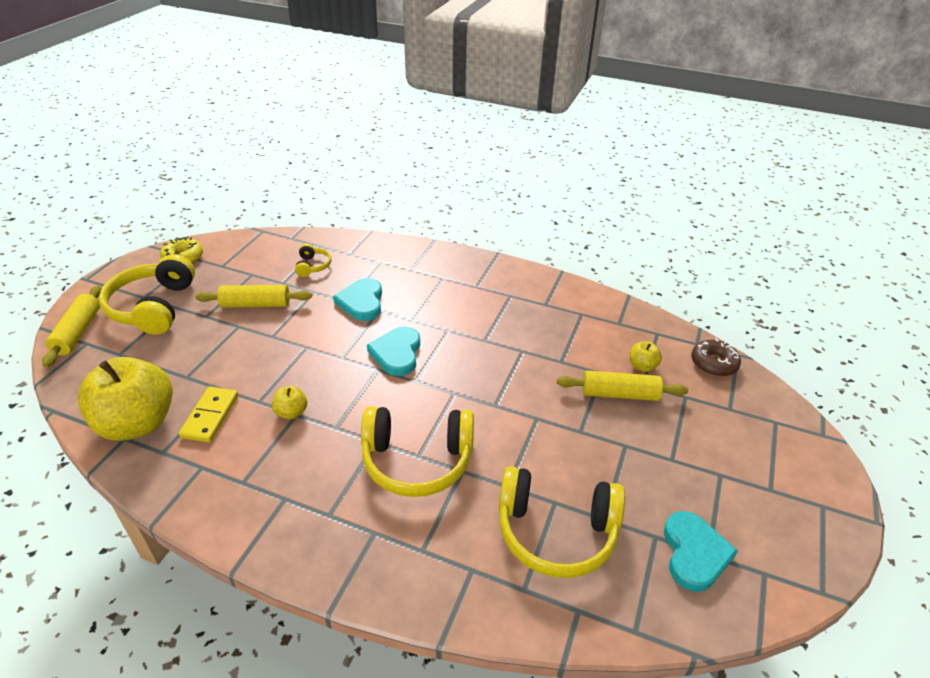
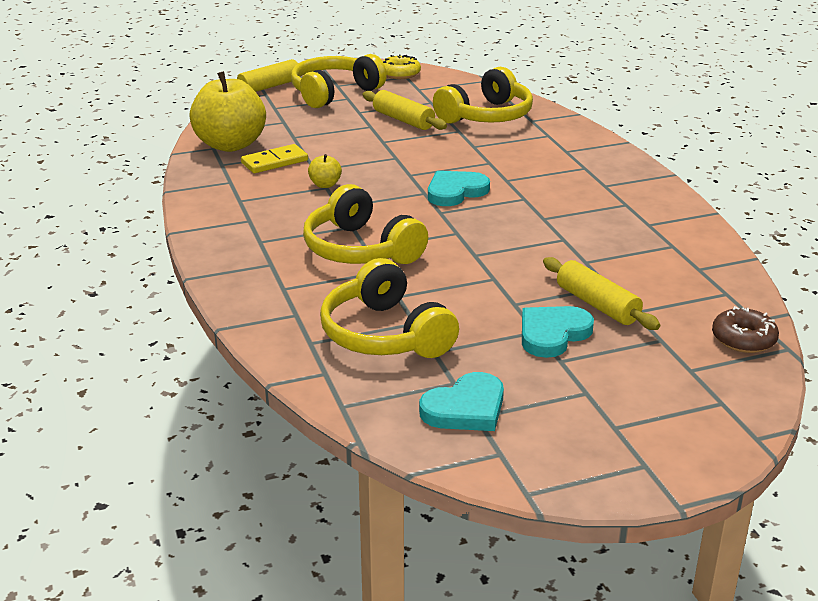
camera: 50 degrees right, 10 degrees down
(313, 266) = (486, 116): yellow headphones -> yellow headphones, size x2.16
(361, 302) = (485, 152): turquoise heart -> turquoise heart (552, 334)
(642, 366) = (659, 302): yellow apple -> none

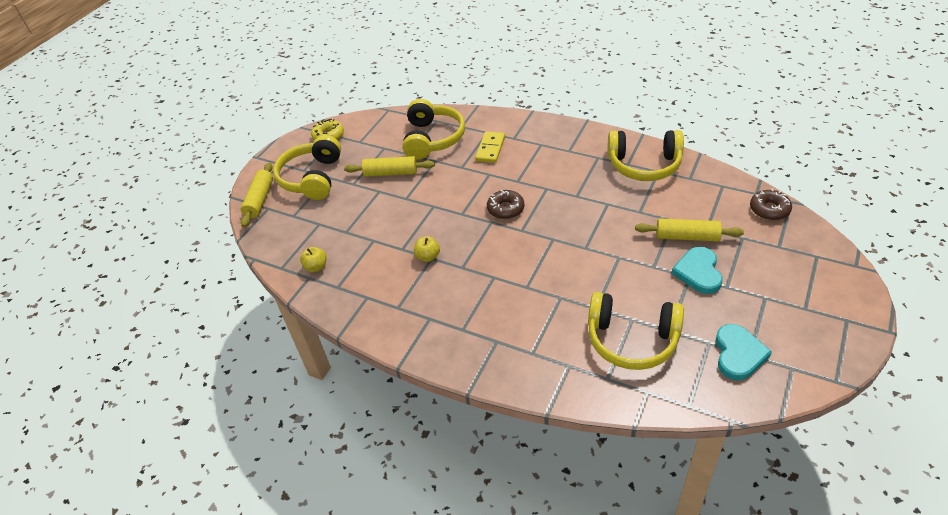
camera: 40 degrees left, 15 degrees up
(230, 145) = (316, 267): yellow apple -> yellow apple, size x0.42
(274, 162) = (368, 261): yellow domino -> yellow domino (490, 149)
(360, 249) = (525, 290): yellow headphones -> yellow headphones (644, 165)
(455, 191) = (505, 209): turquoise heart -> brown donut

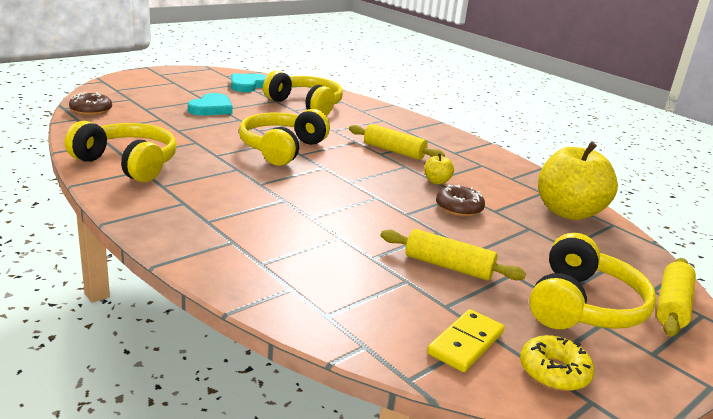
camera: 165 degrees left, 20 degrees down
(316, 267) = (568, 212): yellow apple -> yellow apple, size x2.38
(432, 139) = (355, 288): yellow headphones -> yellow headphones (282, 149)
(490, 149) = (280, 241): yellow domino -> yellow domino (466, 343)
(505, 209) = (324, 185): brown donut -> brown donut (459, 208)
(687, 236) = (185, 121): yellow rolling pin -> yellow rolling pin (394, 151)

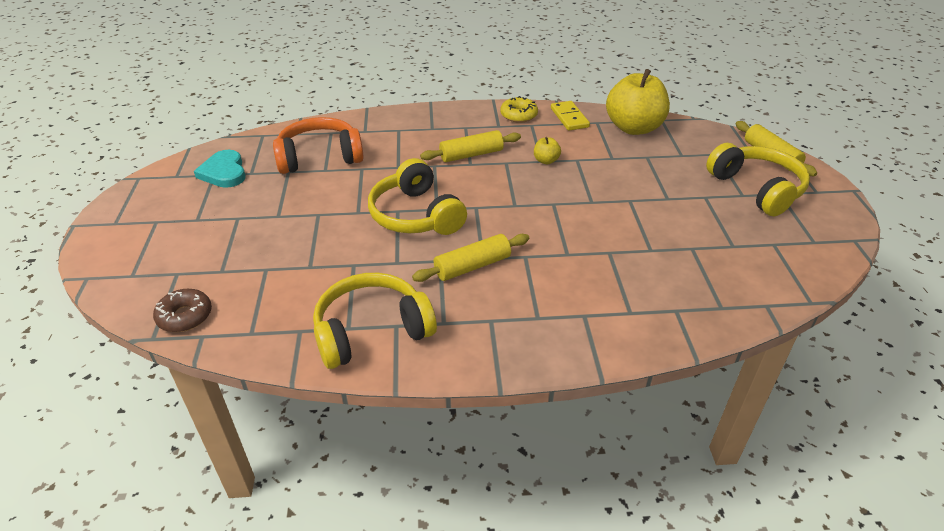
camera: 50 degrees left, 15 degrees up
(211, 108) = (269, 222): turquoise heart -> none
(306, 105) = (319, 157): yellow headphones -> orange headphones
(448, 266) = (681, 219): yellow rolling pin -> yellow rolling pin (472, 266)
(459, 208) = (597, 172): brown donut -> none
(466, 343) = (780, 259): yellow domino -> yellow domino (569, 118)
(554, 372) = (822, 239): yellow donut -> yellow donut (518, 115)

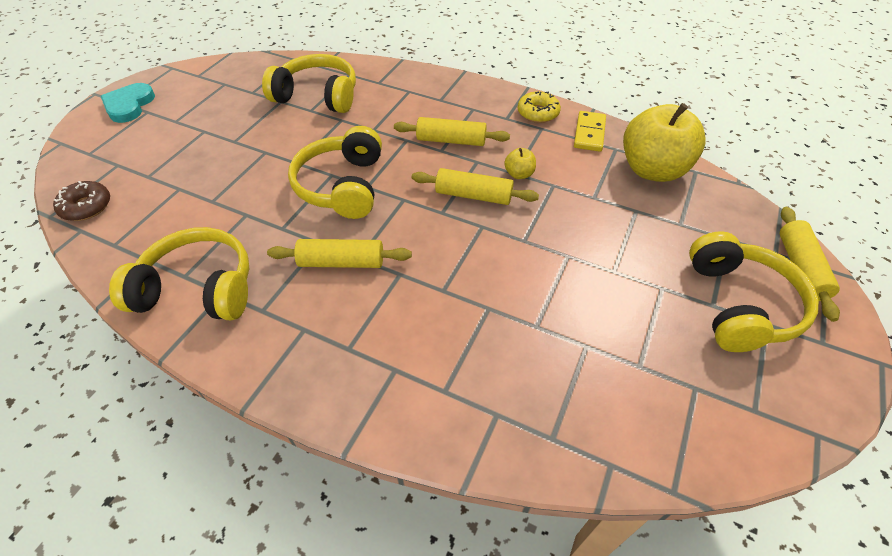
camera: 30 degrees right, 10 degrees up
(224, 172) = (233, 84): turquoise heart -> turquoise heart (129, 105)
(319, 157) = (317, 96): orange headphones -> yellow headphones
(527, 186) = (473, 195): none -> yellow rolling pin

